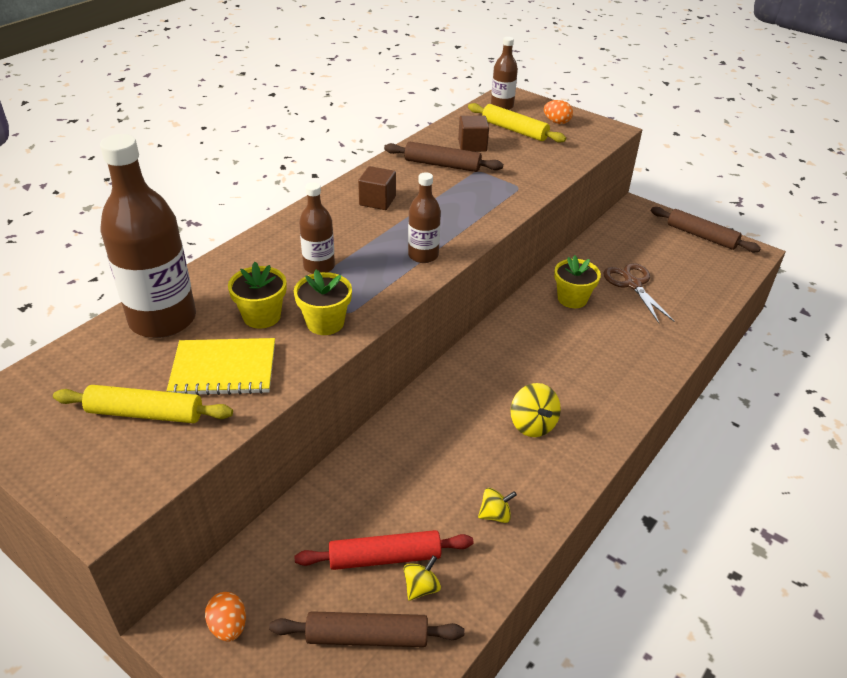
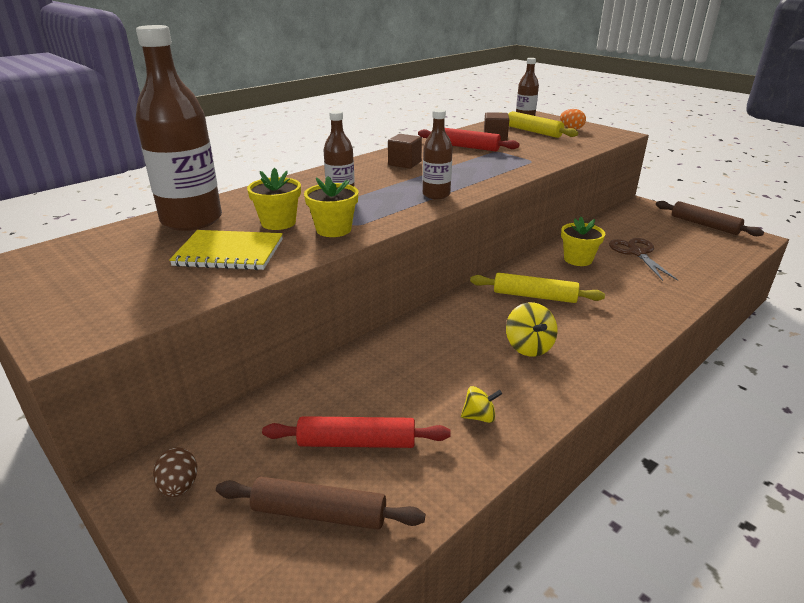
camera: 10 degrees right, 10 degrees down
(145, 413) = (144, 276): yellow rolling pin -> yellow rolling pin (534, 296)
(228, 626) = (179, 486): orange egg -> brown egg
(421, 587) = (388, 473): yellow spinning top -> none
(442, 165) = (466, 147): brown rolling pin -> red rolling pin

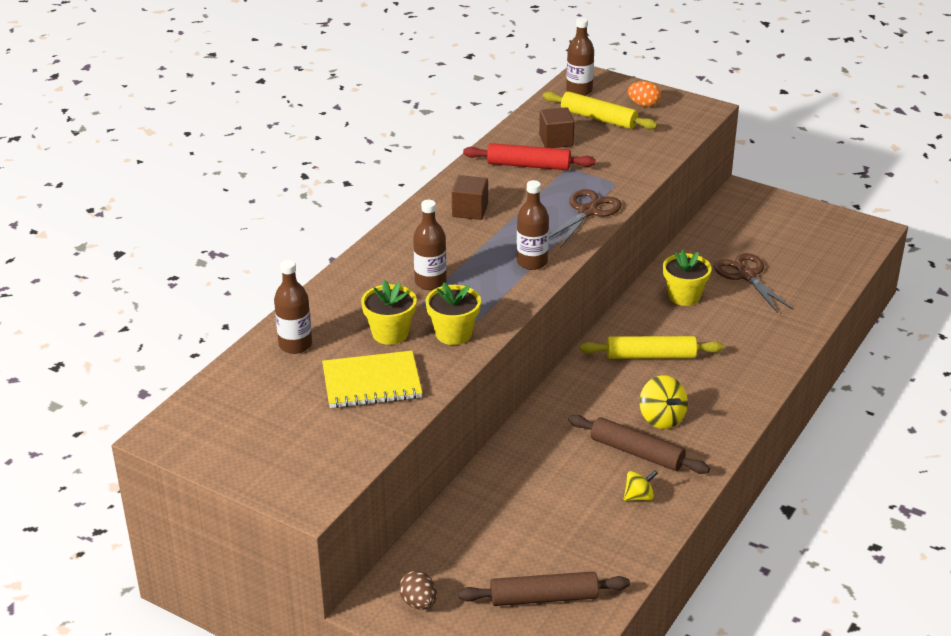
camera: 15 degrees left, 5 degrees up
(191, 220) = (295, 345): brown bottle -> brown bottle, size x0.52
(357, 442) = (544, 539): red rolling pin -> none
(501, 172) = (587, 211): none -> brown scissors
(704, 225) = (816, 217): brown rolling pin -> brown rolling pin (637, 452)

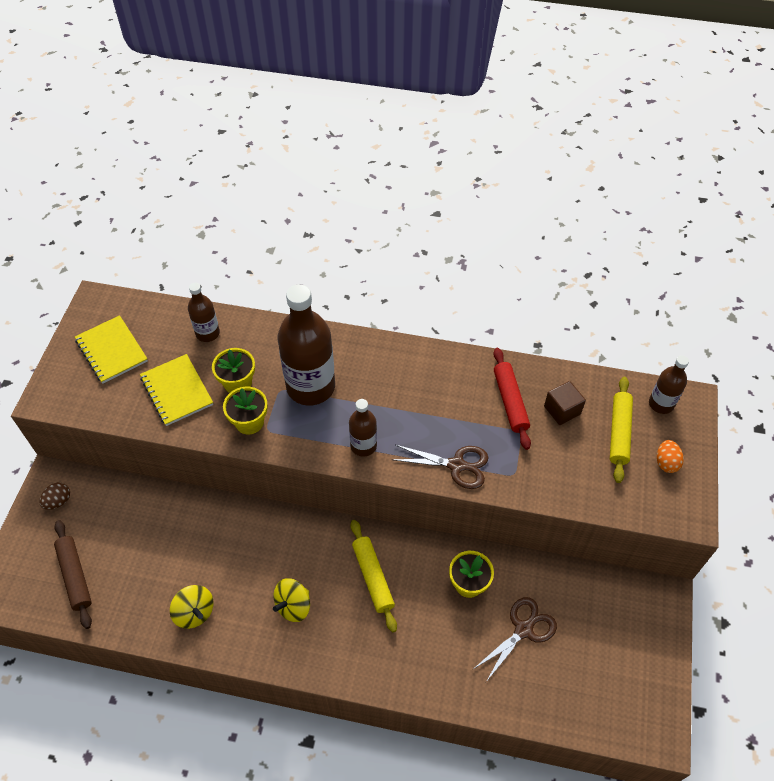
camera: 70 degrees right, 20 degrees up
(266, 429) = (112, 350): none -> yellow notebook
(430, 282) = (310, 387): brown bottle -> brown bottle, size x1.94
(470, 210) = (421, 381): brown cube -> none
(637, 452) = (246, 598): brown rolling pin -> none
(639, 497) = (194, 612): yellow spinning top -> yellow spinning top, size x1.53

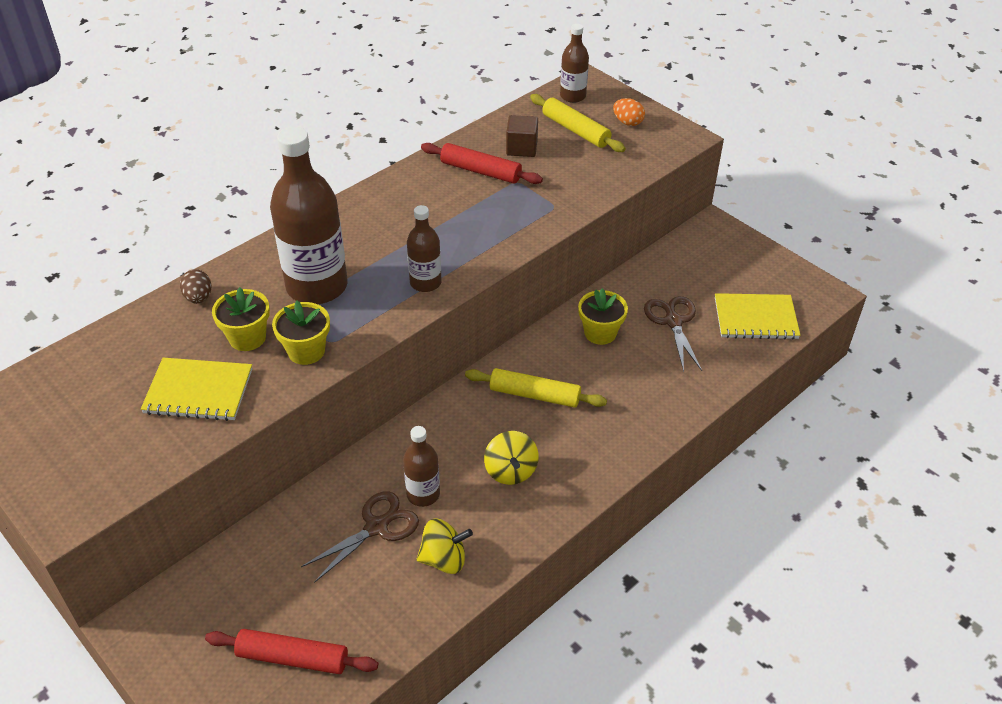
camera: 55 degrees left, 10 degrees down
(58, 501) = (173, 631): brown egg -> brown egg (198, 298)
(75, 576) = (293, 658): brown rolling pin -> red rolling pin
(112, 350) = (72, 424): yellow notebook -> yellow notebook (755, 318)
(207, 333) = (153, 332): brown bottle -> brown bottle (423, 494)
(456, 465) = (510, 234): brown scissors -> brown scissors (376, 527)

